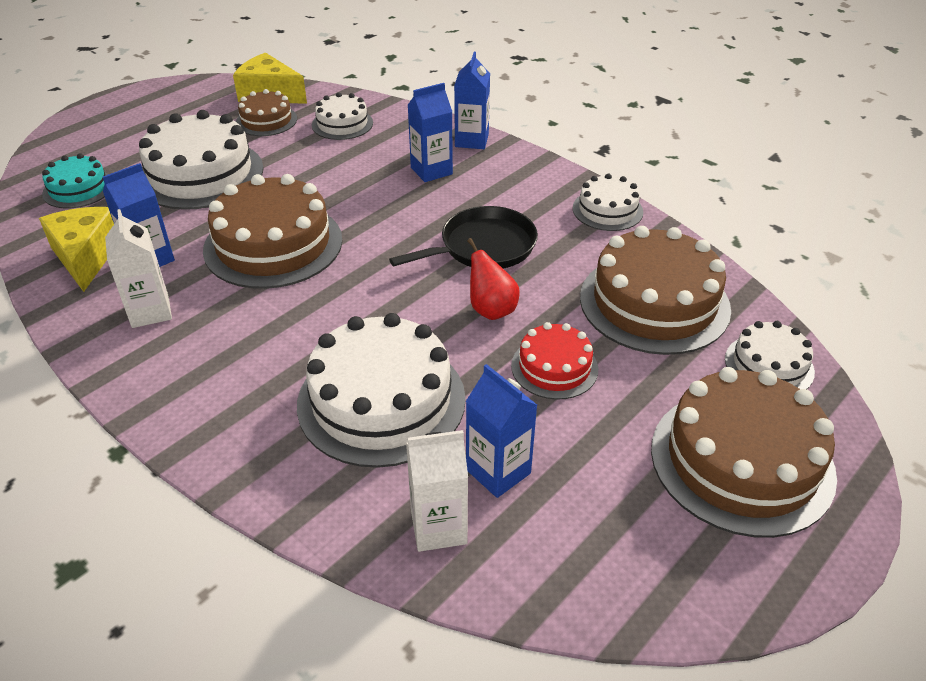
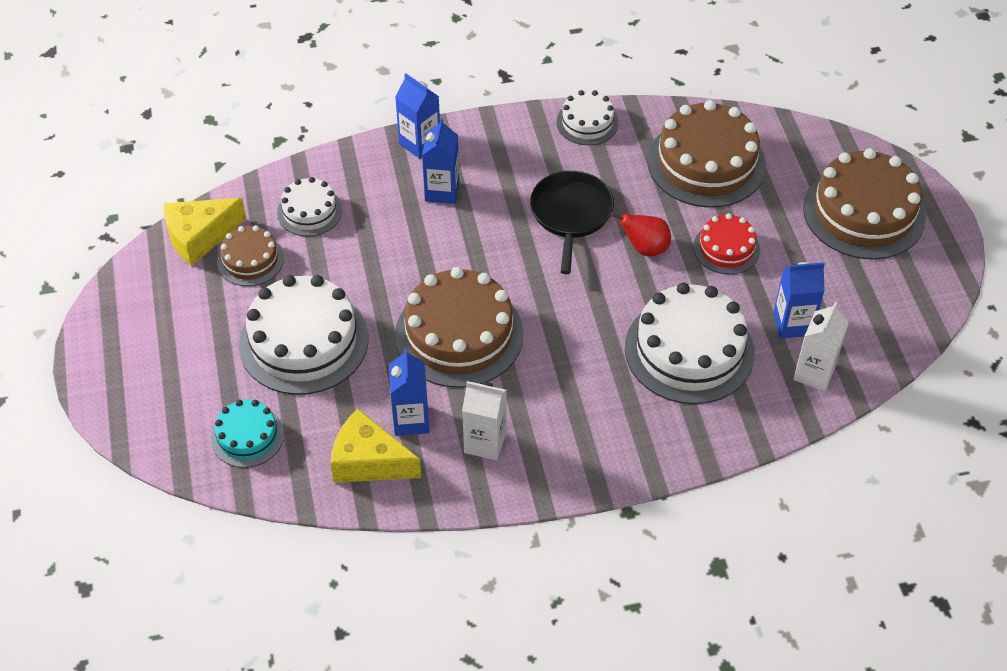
camera: 55 degrees left, 10 degrees up
(769, 365) = (803, 149): white cake -> none

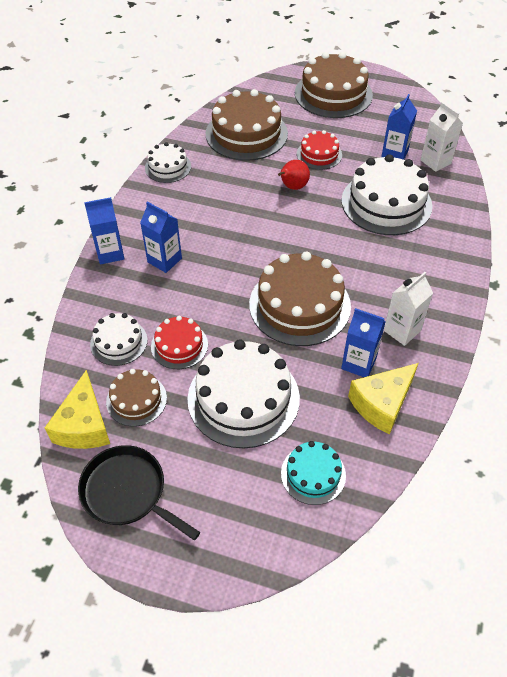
camera: 60 degrees left, 0 degrees up
(336, 260) = (179, 345): none -> red cake
(571, 214) = (238, 207): black pan -> black pan (127, 492)

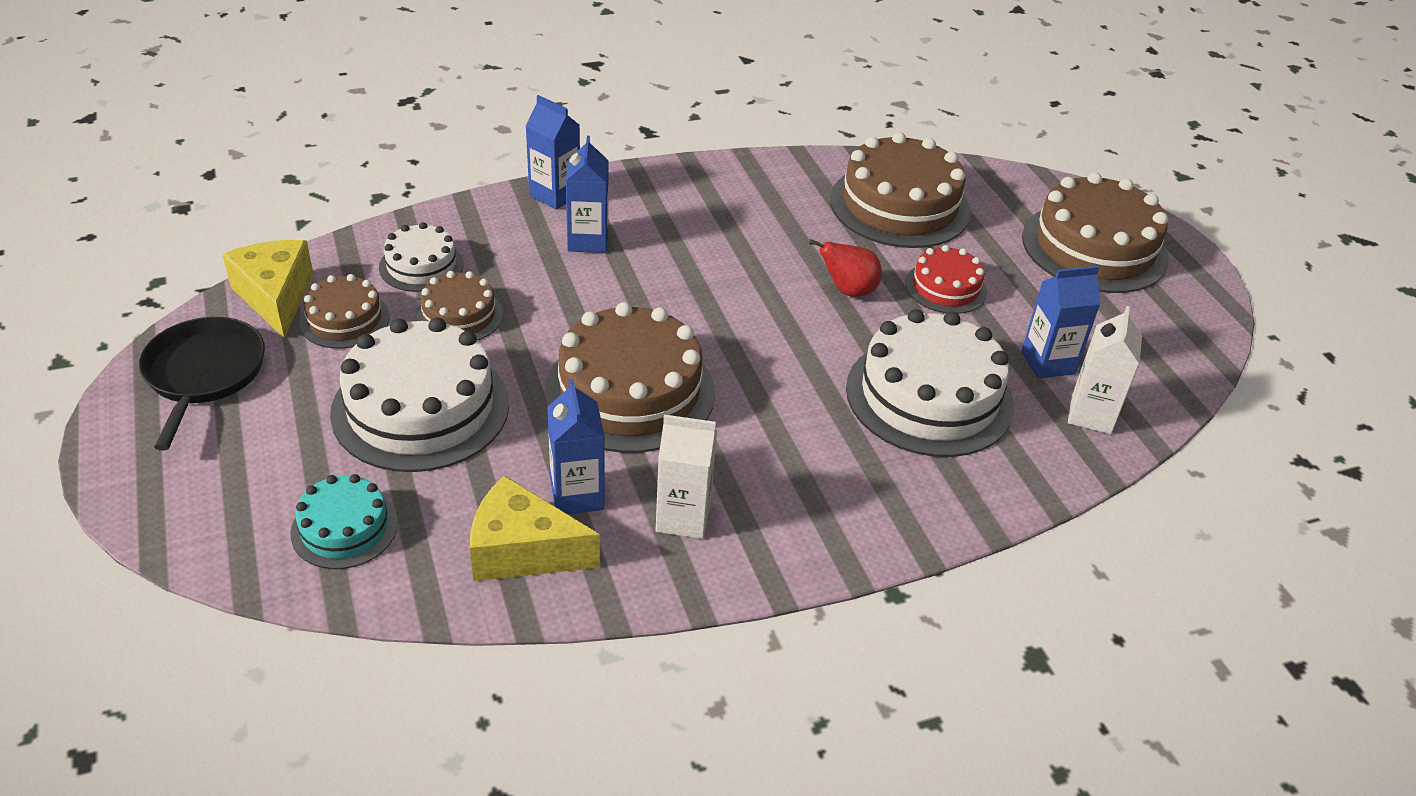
camera: 50 degrees right, 10 degrees down
(84, 425) = (276, 297): yellow cheese -> yellow cheese turned 105 degrees clockwise
(168, 167) = (752, 171): white cake -> none
(179, 345) = (459, 315): red cake -> brown cake

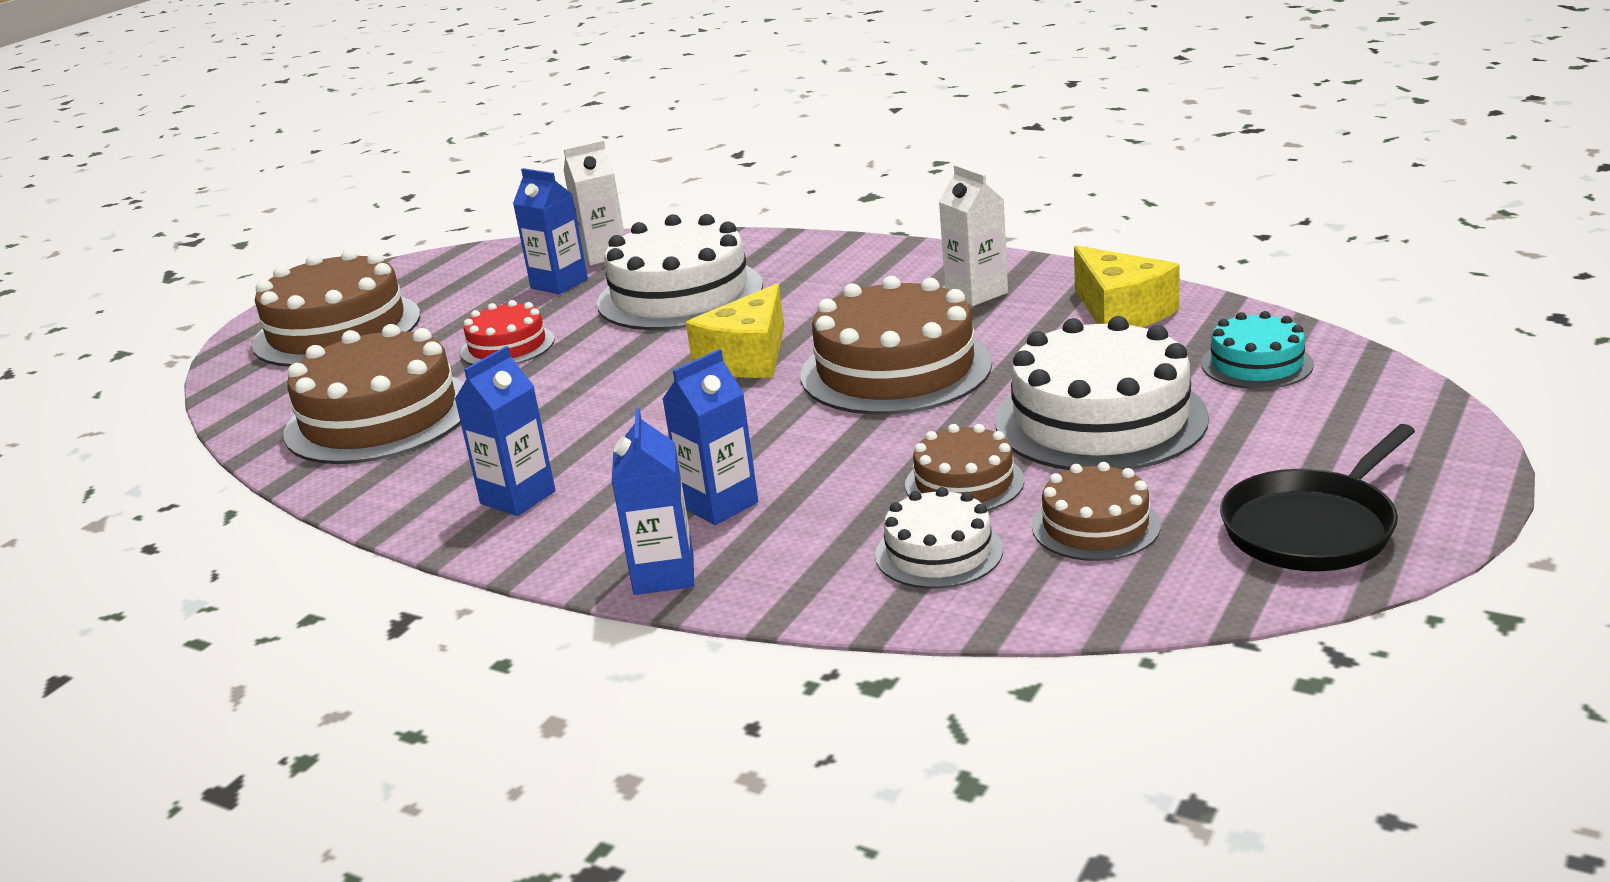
camera: 125 degrees left, 15 degrees down
(276, 297) = (1157, 584): yellow cheese -> yellow cheese (748, 357)
(577, 495) = (1037, 326): blue carton -> blue carton (518, 497)
(848, 291) = (583, 371): red pear -> none

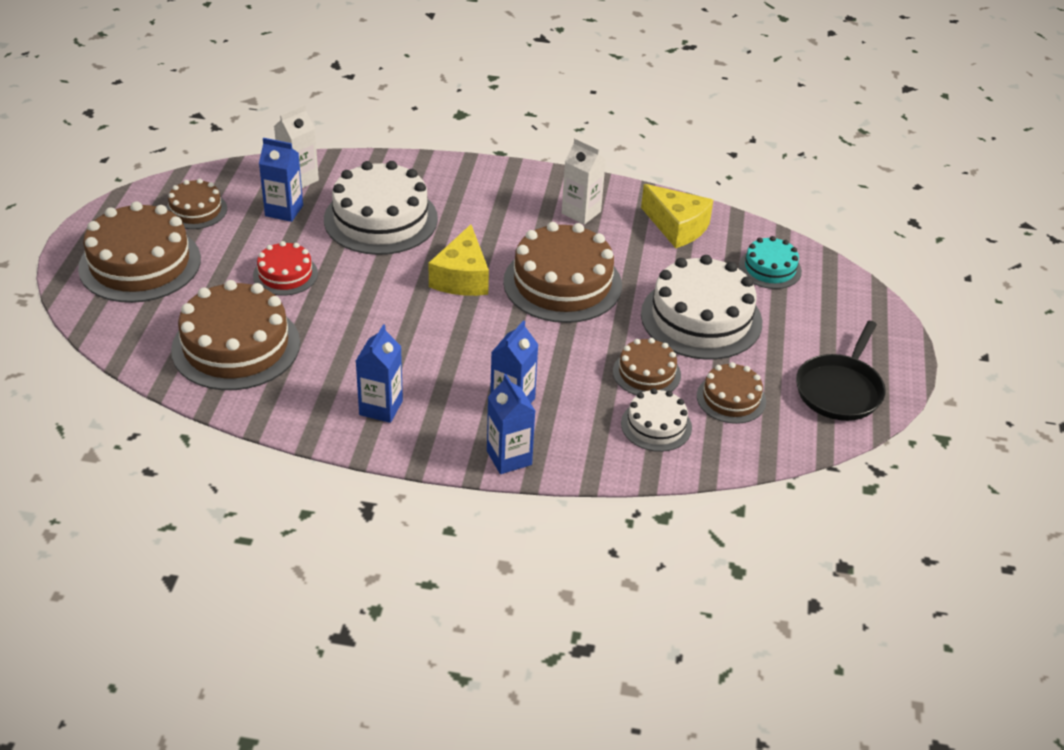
camera: 25 degrees left, 15 degrees up
(450, 281) = (196, 210): none -> brown cake

